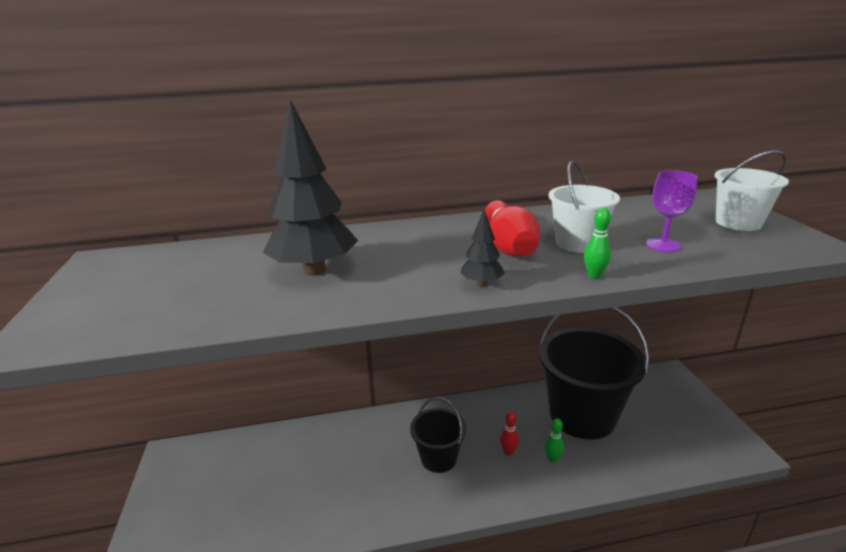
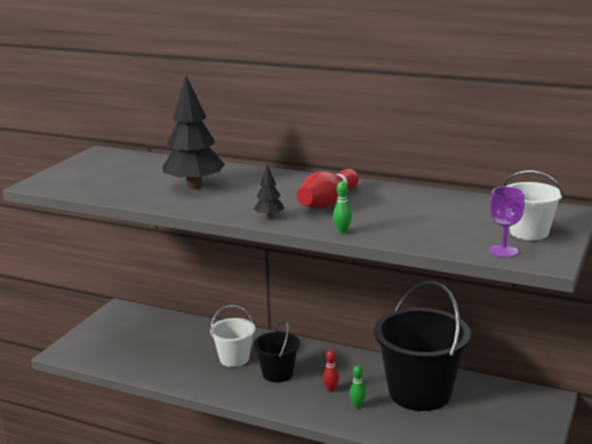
camera: 35 degrees right, 5 degrees down
(577, 243) = (375, 213): white bucket -> white bucket (234, 358)
(663, 245) = (430, 229): purple goblet -> purple goblet (503, 251)

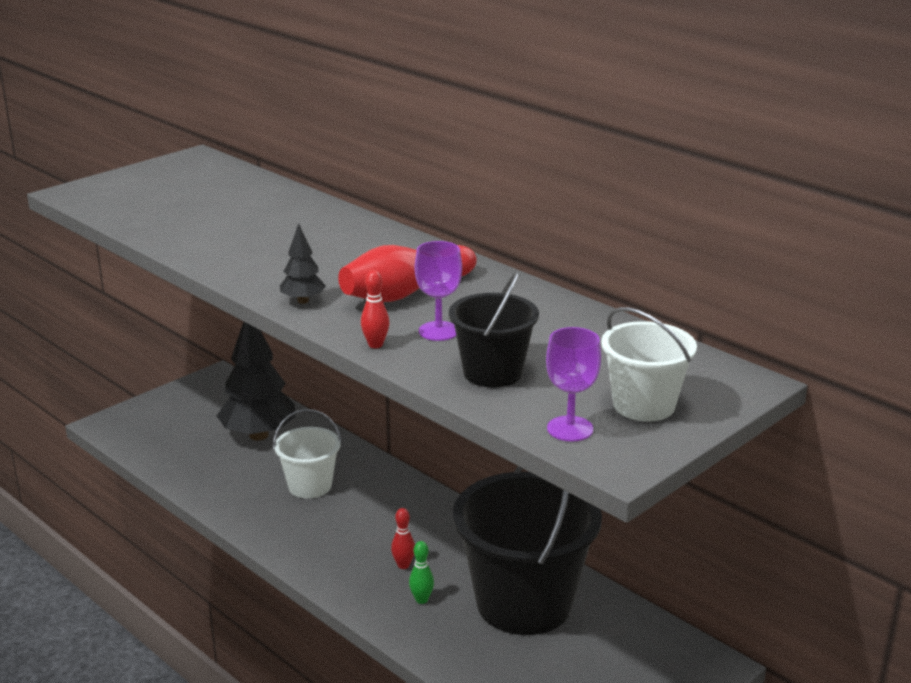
camera: 20 degrees right, 5 degrees up
(194, 186) = (258, 232): black tree -> black tree (259, 435)
(277, 373) = (350, 522): black bucket -> black bucket (492, 373)
(342, 231) = (375, 345): green bowling pin -> red bowling pin
(371, 218) = (438, 331): none -> purple goblet

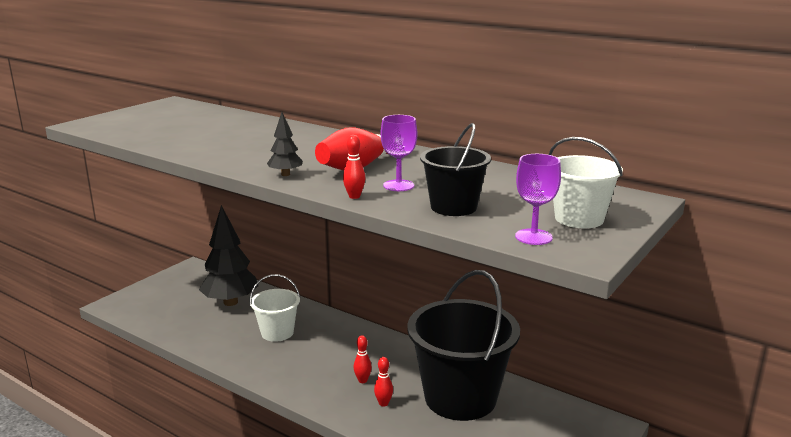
camera: 10 degrees left, 5 degrees down
(421, 599) = (383, 403): green bowling pin -> red bowling pin

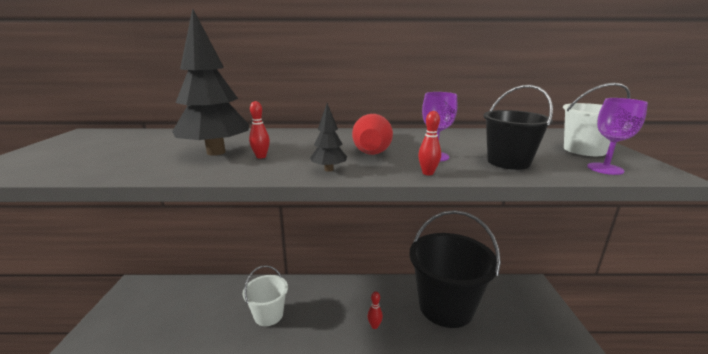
camera: 35 degrees left, 0 degrees up
(230, 302) = (200, 304): black tree -> black tree (216, 152)
(383, 403) = (409, 338): red bowling pin -> red bowling pin (261, 157)

